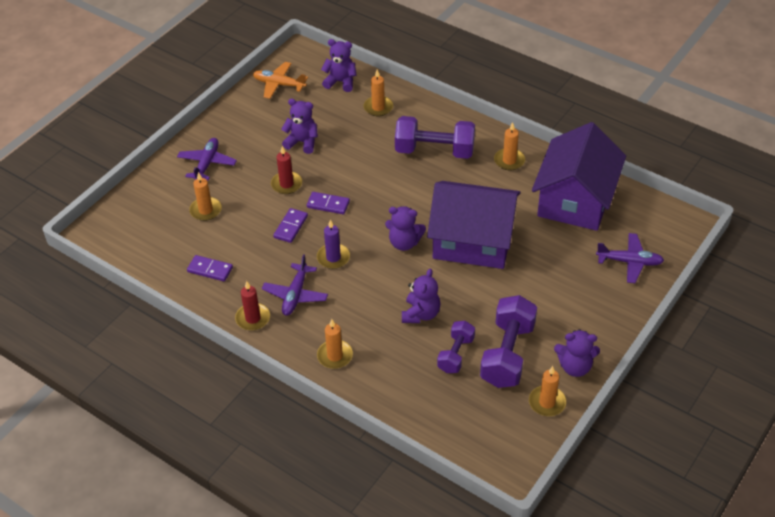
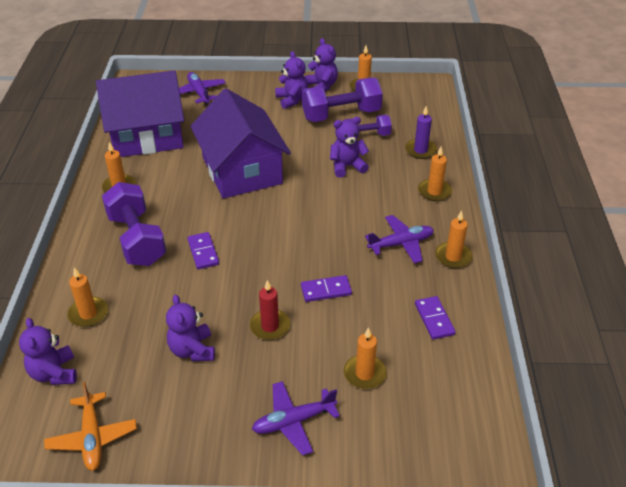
camera: 125 degrees left, 5 degrees down
(253, 318) = (453, 257): red candle -> orange candle
(328, 204) = (273, 279): purple domino -> purple domino (203, 252)
(333, 257) = (336, 241): purple candle -> purple candle (420, 150)
(404, 243) = (279, 207): purple teddy bear -> purple teddy bear (292, 100)

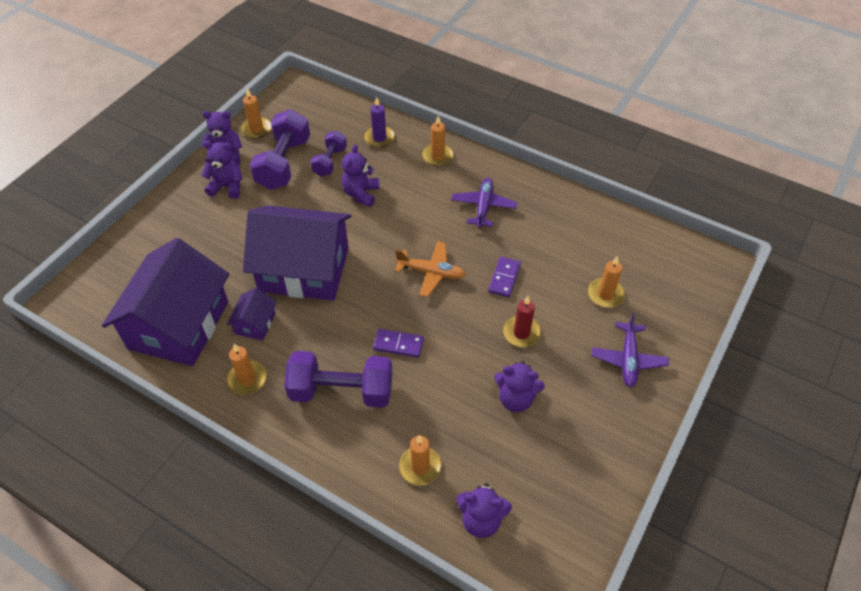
camera: 60 degrees left, 10 degrees up
(92, 437) = (574, 510): orange plane -> orange plane (431, 272)
(172, 169) = (255, 323): none -> purple house
(199, 93) = (143, 252): purple plane -> none
(434, 319) = (576, 228): purple domino -> none
(453, 257) = (519, 184): orange candle -> none

